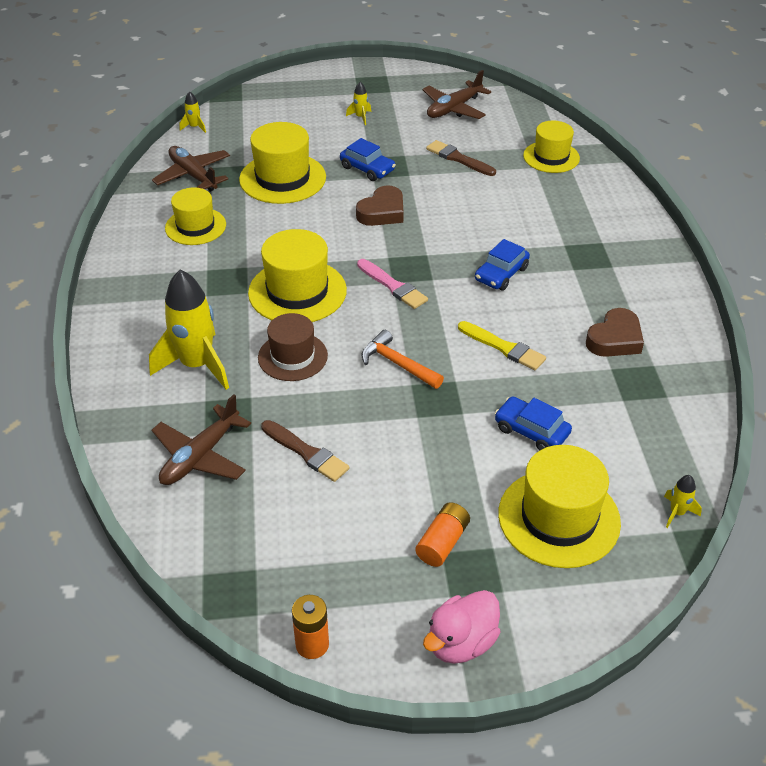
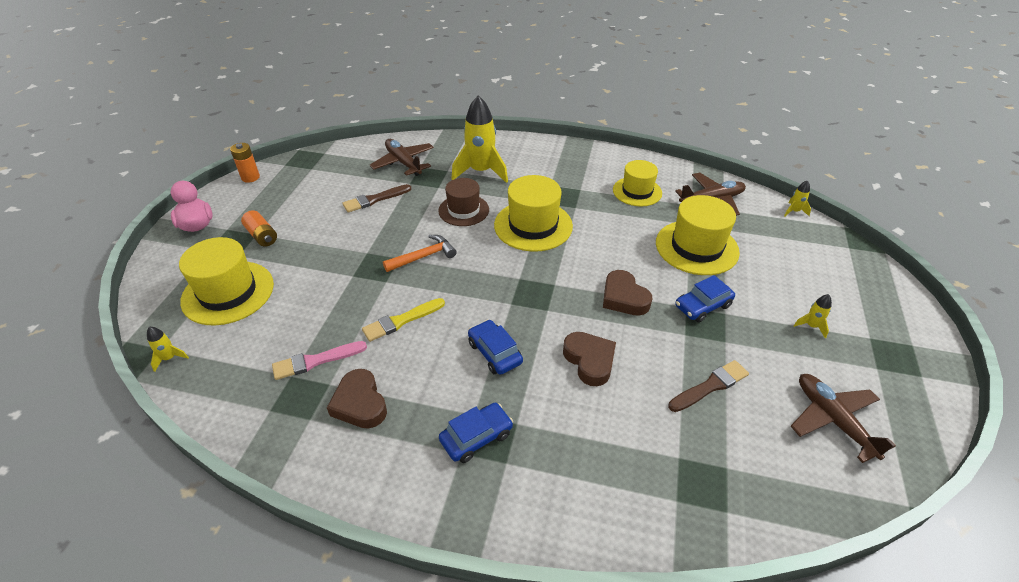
camera: 110 degrees right, 0 degrees up
(393, 286) = (514, 277): pink brush -> pink brush (316, 361)
(473, 219) = (589, 361): none -> brown heart
(531, 431) = (307, 306): blue car -> blue car (476, 437)
(551, 157) = (699, 486): yellow hat -> none

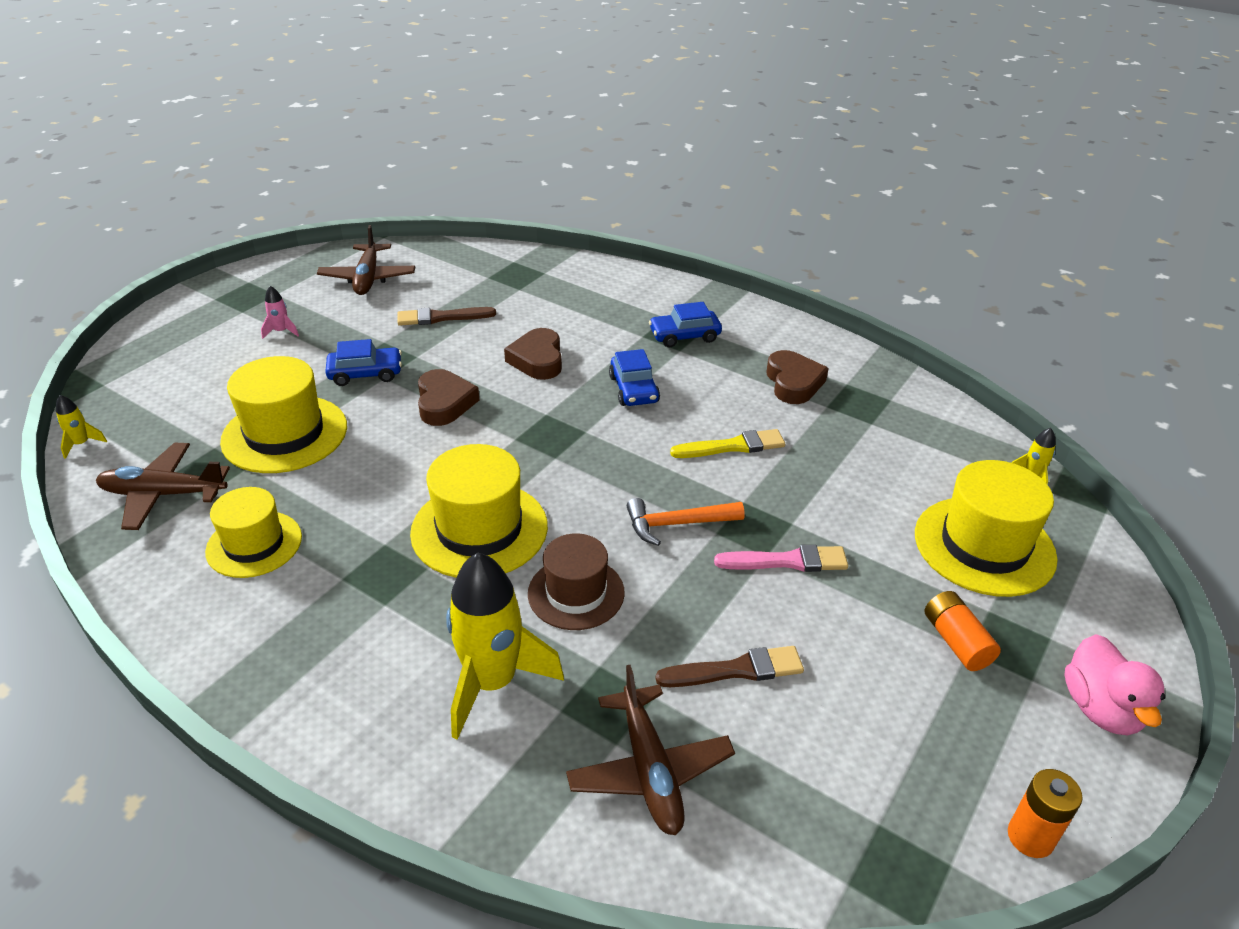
camera: 160 degrees left, 5 degrees down
(316, 361) = (843, 430): pink brush -> pink brush (787, 561)
(811, 326) = (281, 332): yellow rocket -> pink rocket

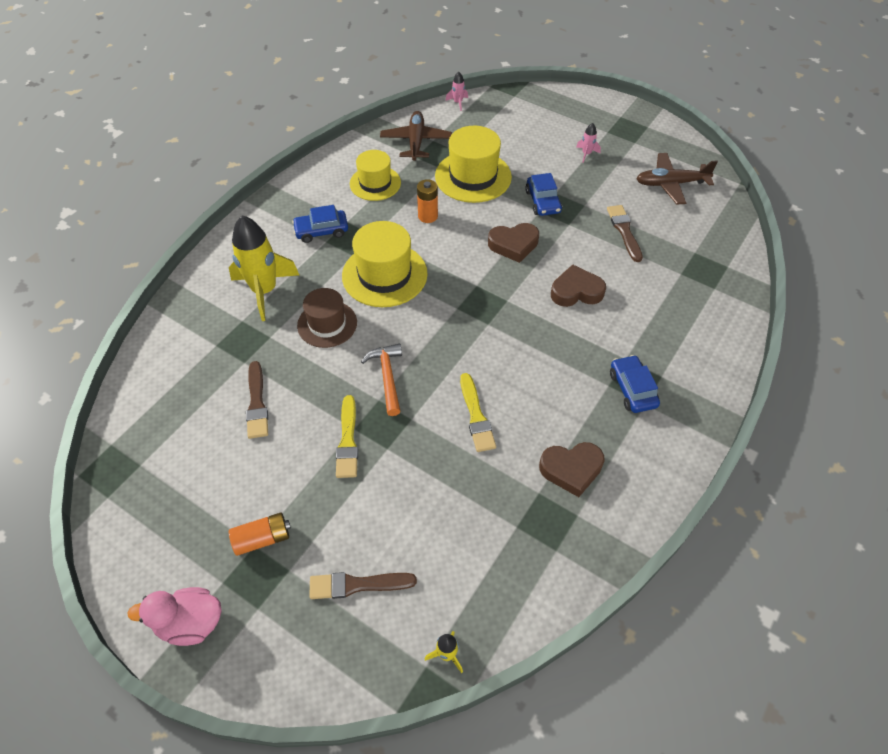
camera: 90 degrees right, 15 degrees up
(82, 444) = (458, 103): yellow rocket -> pink rocket
(634, 389) = (545, 352): blue car -> blue car (321, 231)
(649, 770) = (196, 359): brown plane -> none
(787, 561) = (347, 441): pink brush -> yellow brush
(984, 546) = (357, 585): yellow hat -> brown brush
(1030, 837) = (111, 545): orange battery -> orange battery (428, 216)

